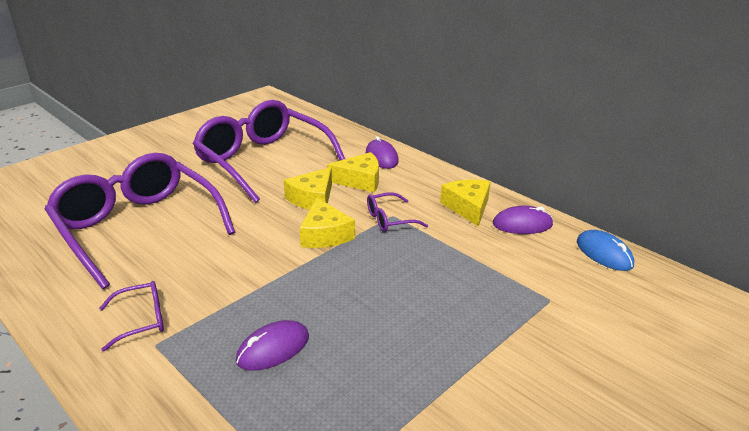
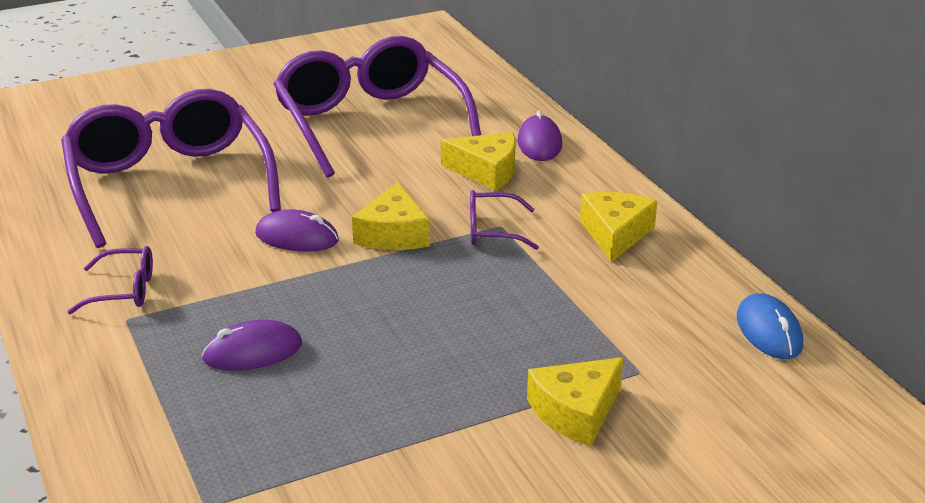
camera: 20 degrees right, 0 degrees up
(312, 198) = (406, 185): yellow cheese -> yellow cheese (576, 412)
(522, 224) = (678, 271): purple mouse -> purple mouse (297, 237)

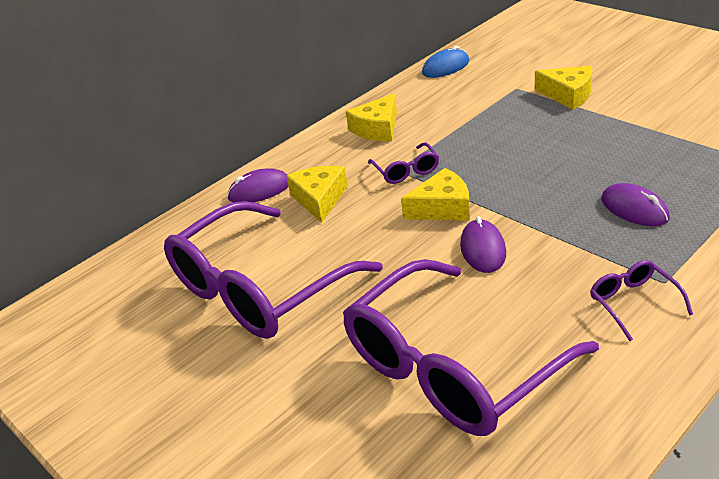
camera: 105 degrees left, 5 degrees up
(615, 234) = (377, 128): yellow cheese -> yellow cheese turned 45 degrees counterclockwise

